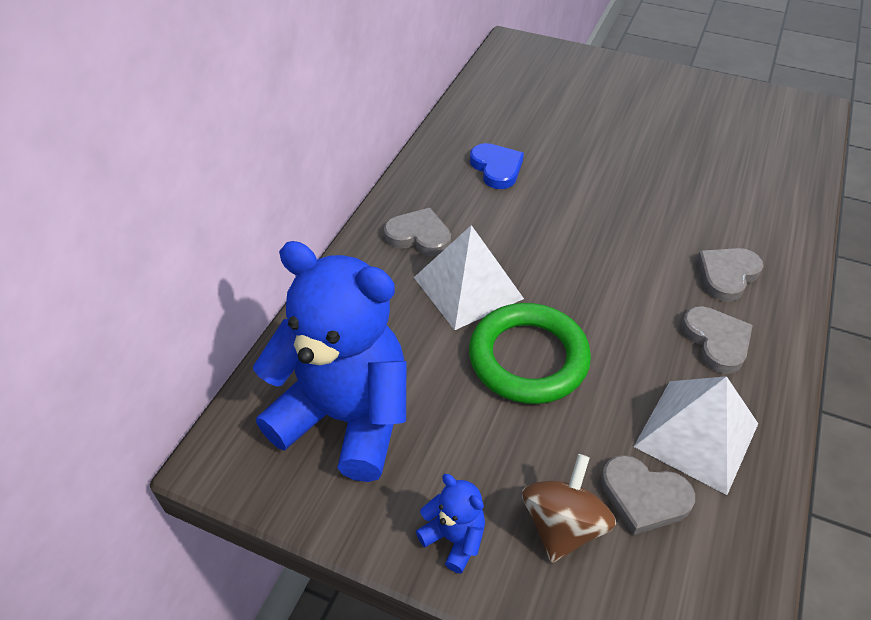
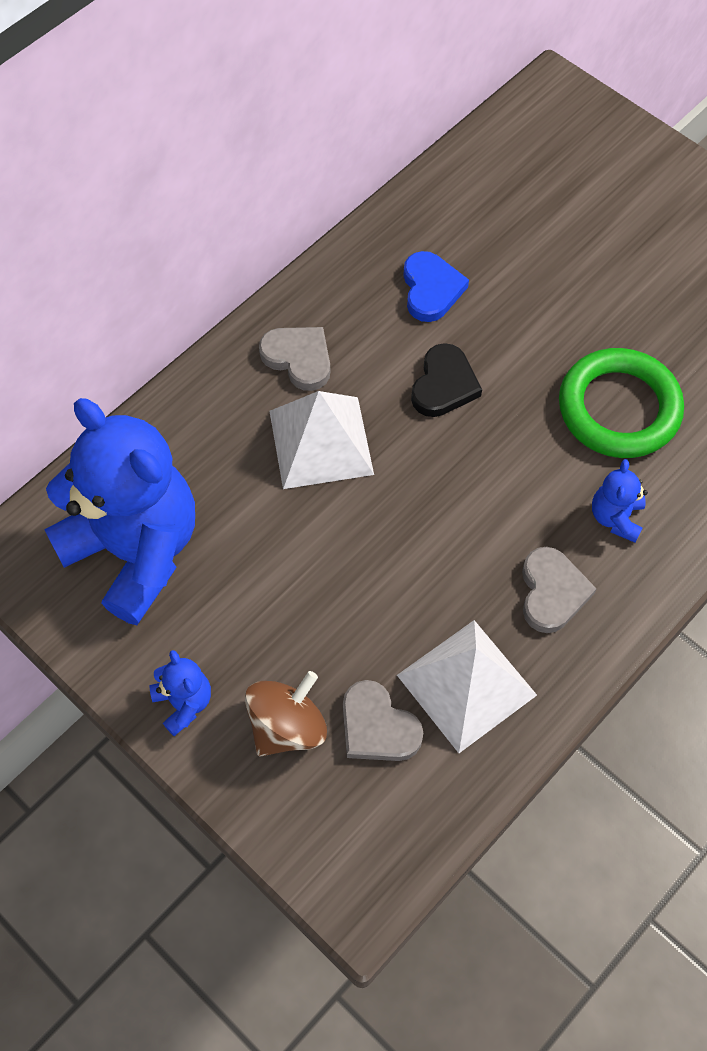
camera: 20 degrees right, 15 degrees up
(528, 358) = (342, 546): green ring -> green ring (619, 408)
(542, 224) = (444, 385): none -> black heart
(726, 275) = (615, 517): grey heart -> blue teddy bear

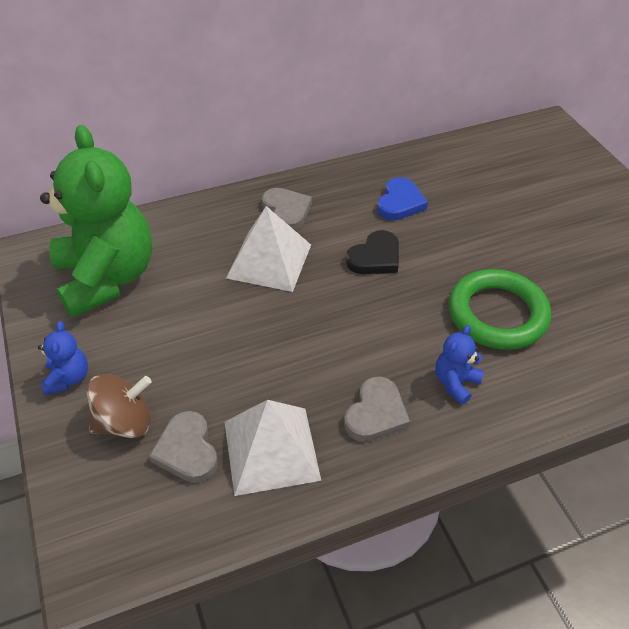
camera: 25 degrees right, 15 degrees down
(135, 550) = (107, 278): blue teddy bear -> green teddy bear

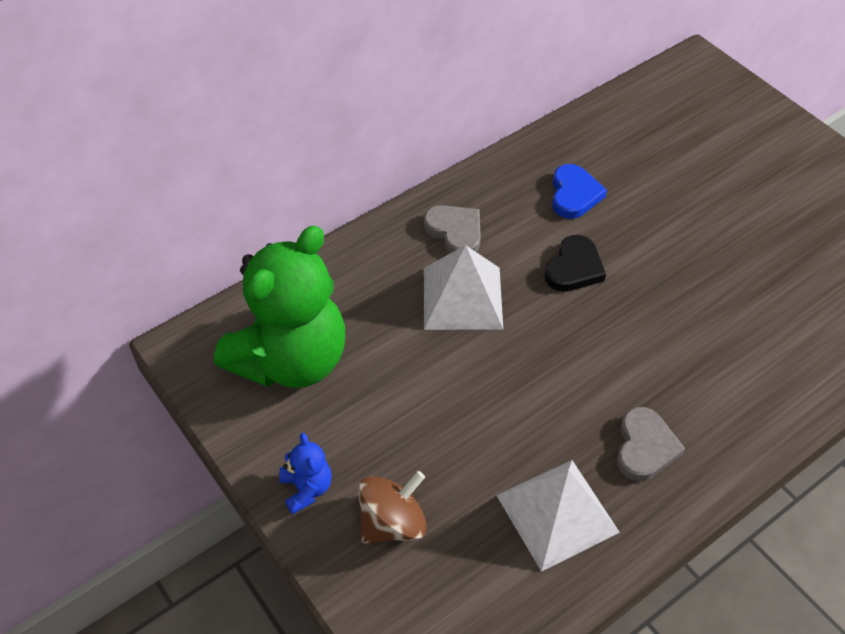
camera: 15 degrees left, 5 degrees up
(107, 278) = (291, 359): green teddy bear -> green teddy bear turned 75 degrees clockwise
(187, 450) = (472, 536): grey heart -> none
(455, 383) = (710, 394): blue teddy bear -> none
(497, 314) = (723, 307): green ring -> none

